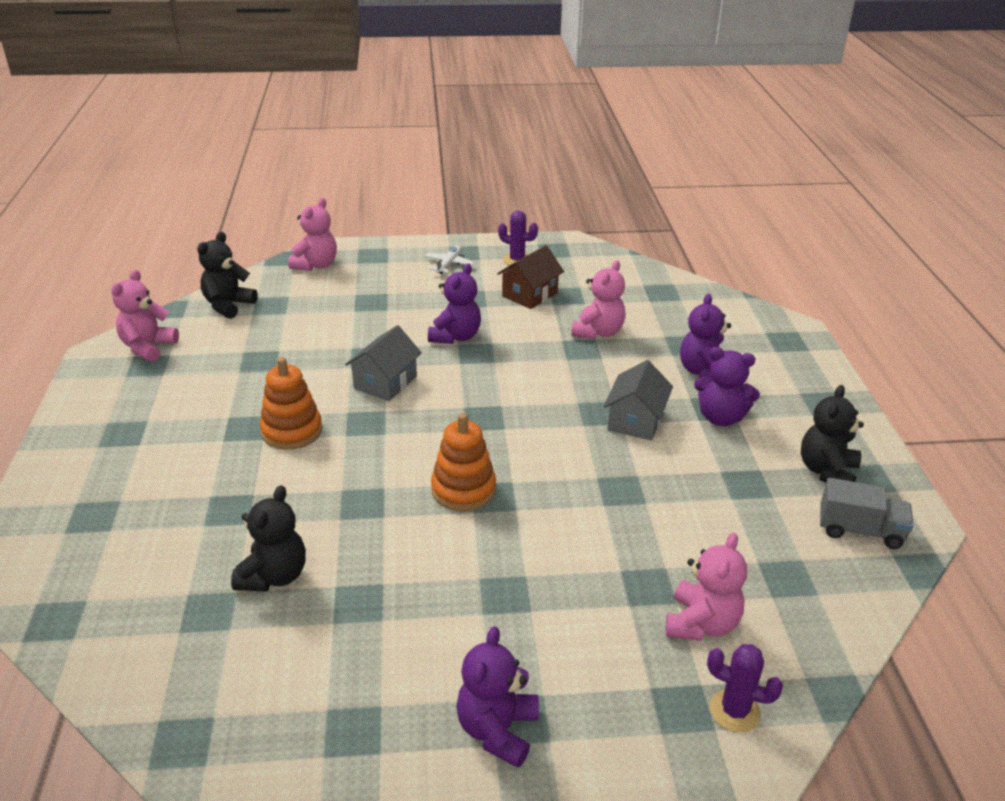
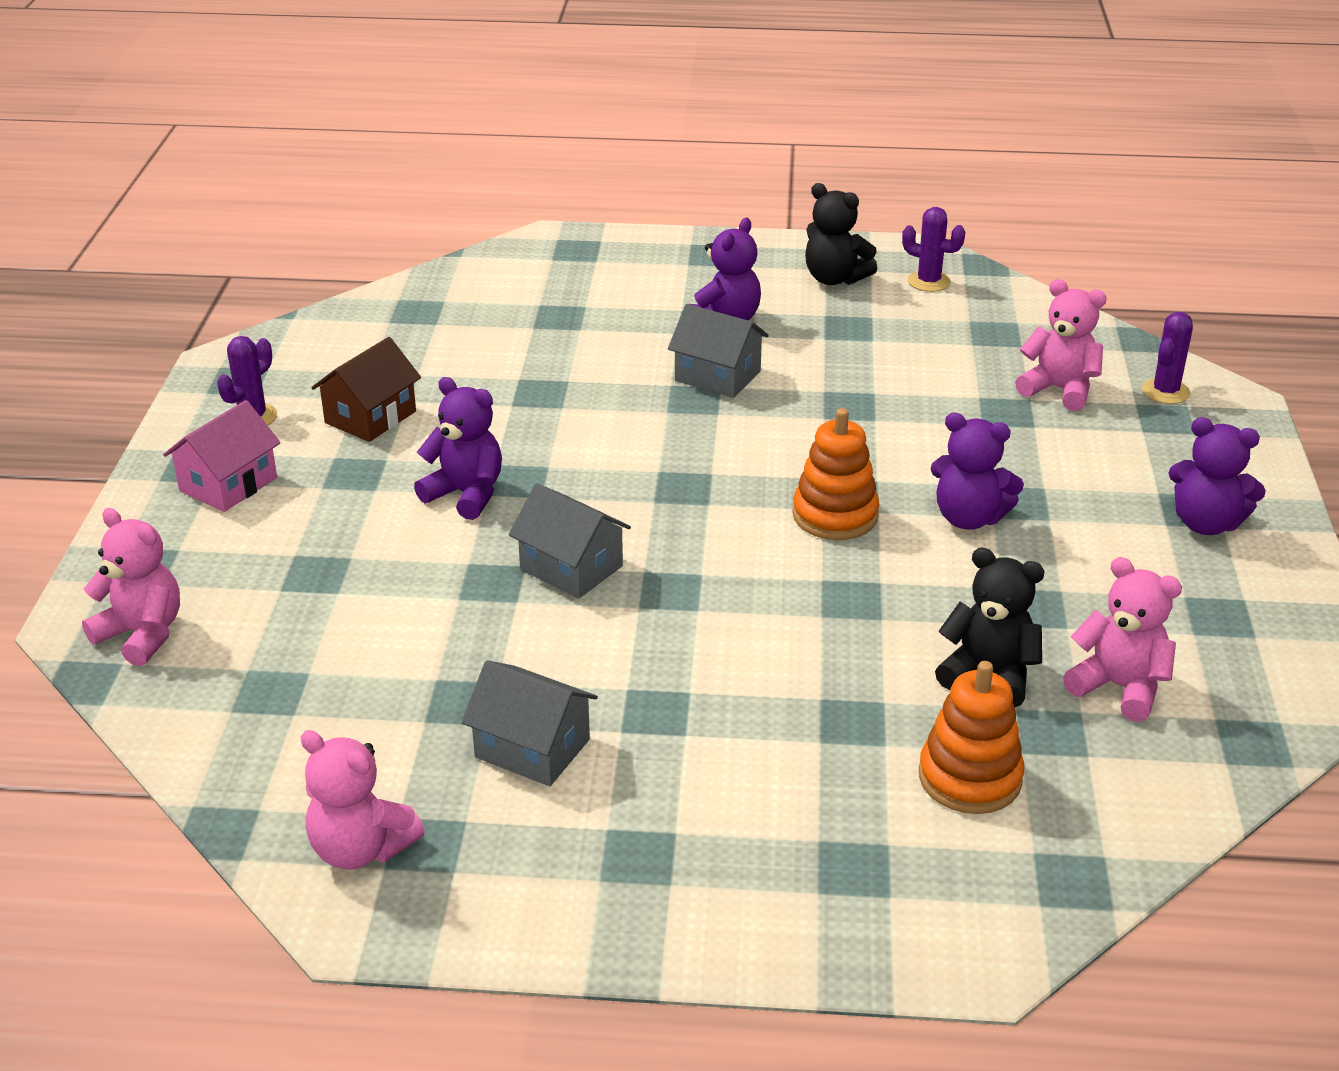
camera: 80 degrees left, 0 degrees up
(217, 388) = (532, 748): none -> grey house
(228, 305) = (245, 747): black teddy bear -> none
(292, 431) = (676, 662): orange stacking toy -> orange stacking toy (970, 778)
(448, 264) = (228, 484): white plane -> pink house
(529, 294) = (370, 417): brown house -> brown house turned 75 degrees clockwise
(598, 332) = (503, 374): pink teddy bear -> pink teddy bear (1119, 687)
(704, 372) = (627, 314): purple teddy bear -> purple teddy bear (968, 518)
(860, 530) = (928, 281): grey truck -> purple cactus

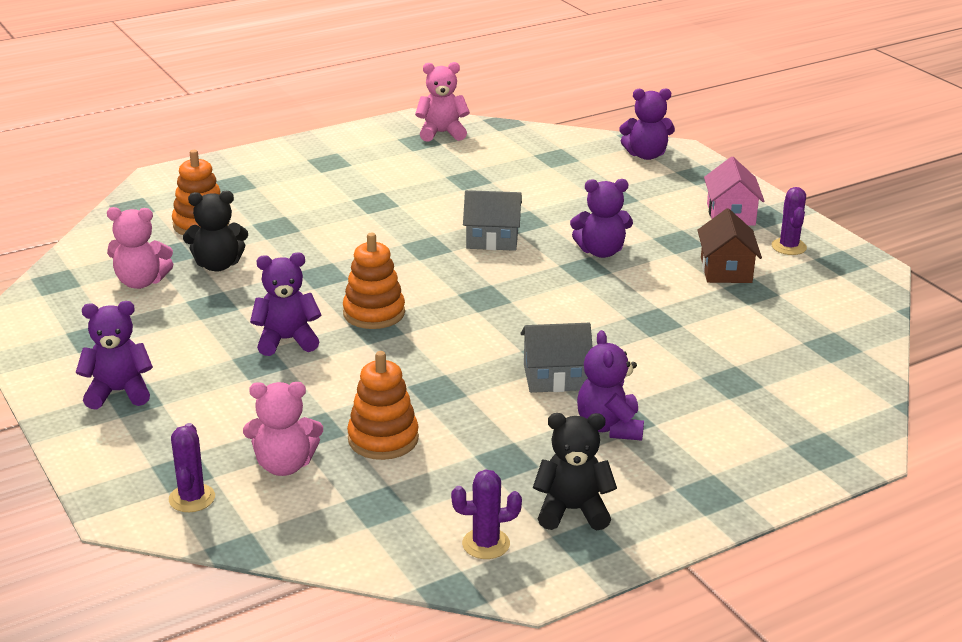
camera: 145 degrees right, 5 degrees down
(142, 634) = (646, 155): pink teddy bear -> purple teddy bear
(532, 748) = (415, 175): grey house -> none
(945, 380) = (383, 439): none -> orange stacking toy

